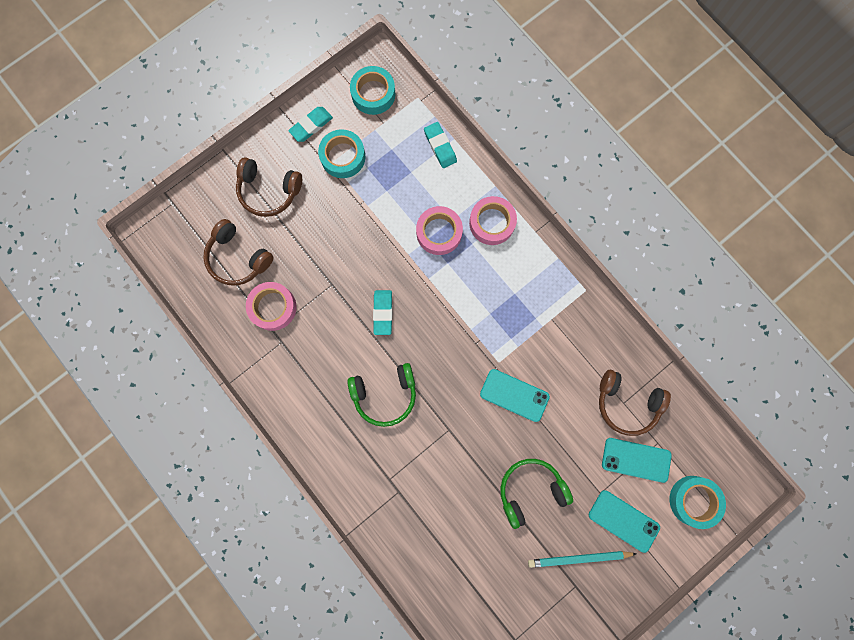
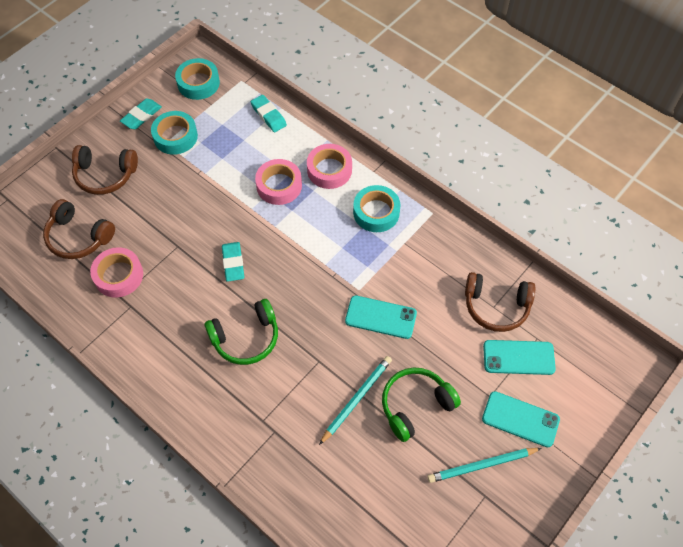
camera: 10 degrees left, 20 degrees down
(477, 474) = (356, 399): none -> turquoise pencil
(693, 500) = (588, 387): turquoise tape -> turquoise tape (376, 212)

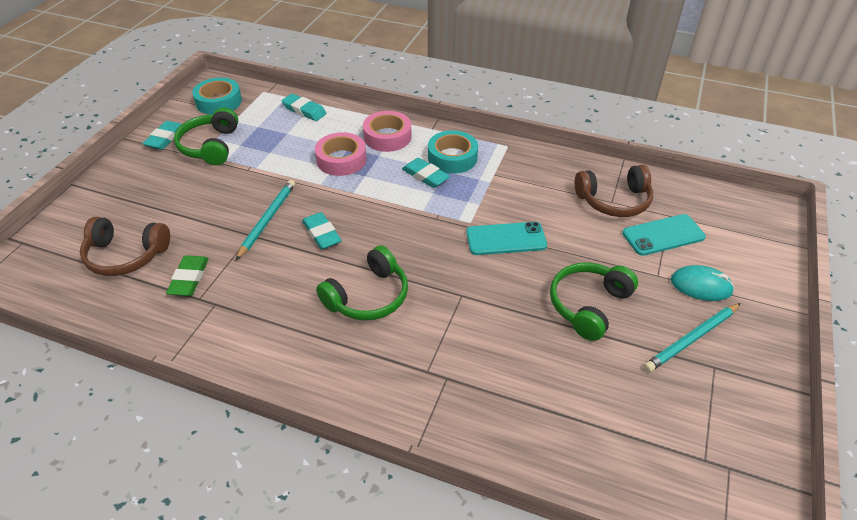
camera: 20 degrees left, 15 degrees down
(105, 175) = (140, 194): brown headphones -> none
(118, 276) = (189, 279): pink tape -> green eraser
(175, 136) = (210, 146): turquoise tape -> green headphones
(343, 226) = (425, 176): none -> turquoise eraser
(356, 399) = (522, 318): turquoise pencil -> turquoise pencil (267, 220)
(520, 419) = (701, 286): turquoise phone -> turquoise mouse

